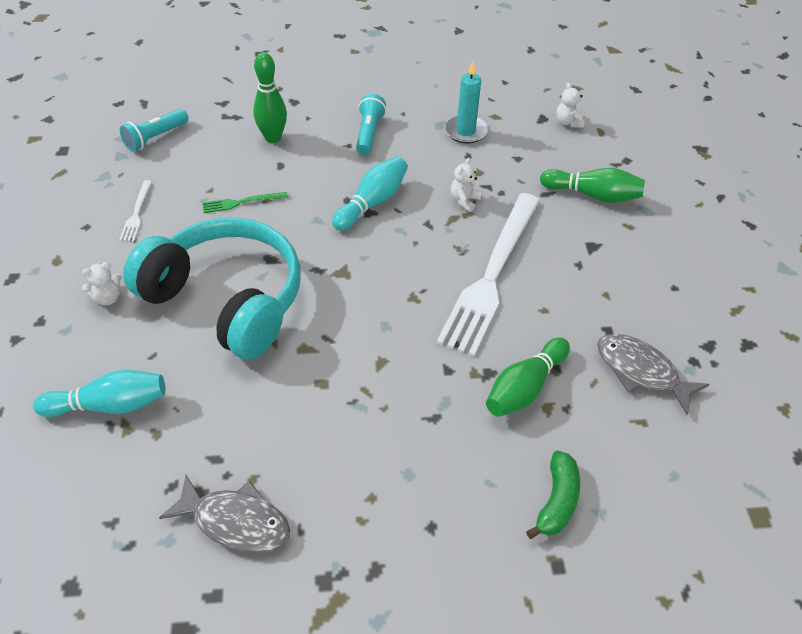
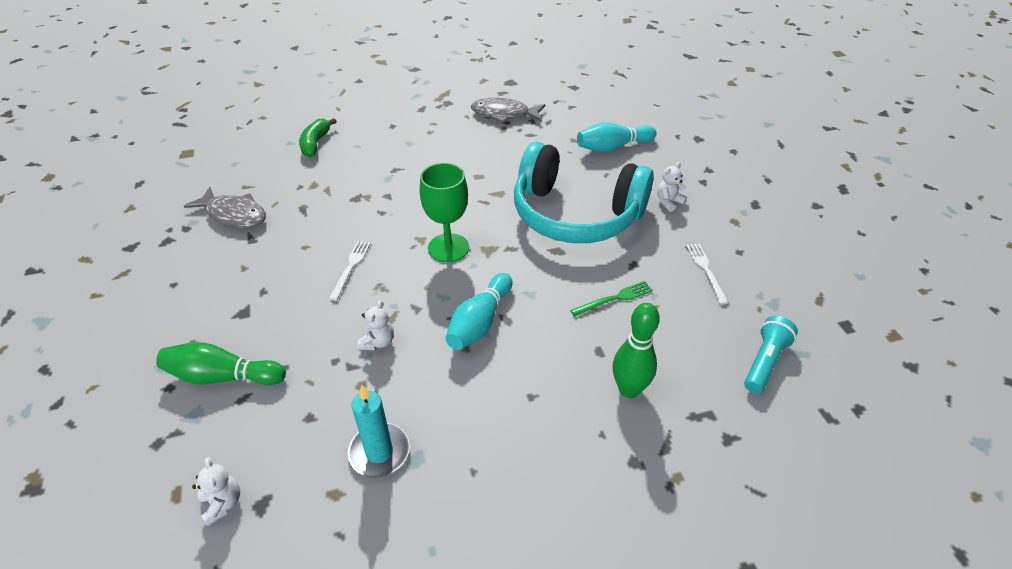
camera: 170 degrees right, 5 degrees down
(369, 133) = (511, 422): turquoise flashlight -> none
(385, 281) = (448, 248): none -> green goblet
(491, 275) = (350, 267): white fork -> white fork, size x0.40
(524, 387) = (329, 193): green bowling pin -> none

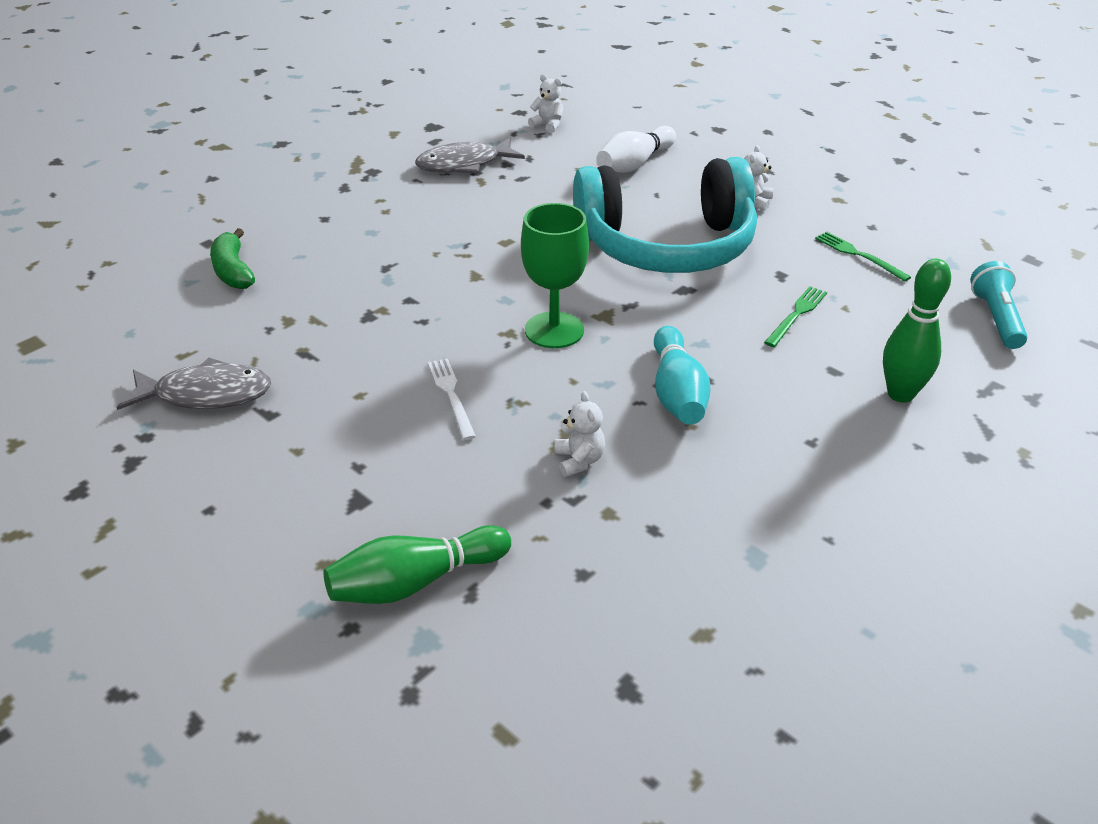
camera: 30 degrees left, 5 degrees down
(222, 503) = (578, 712): white teddy bear -> white teddy bear (548, 125)
(379, 452) = (707, 569): turquoise candle -> none
(612, 147) = (634, 164): turquoise bowling pin -> white bowling pin
(706, 270) = (859, 255): white fork -> green fork

